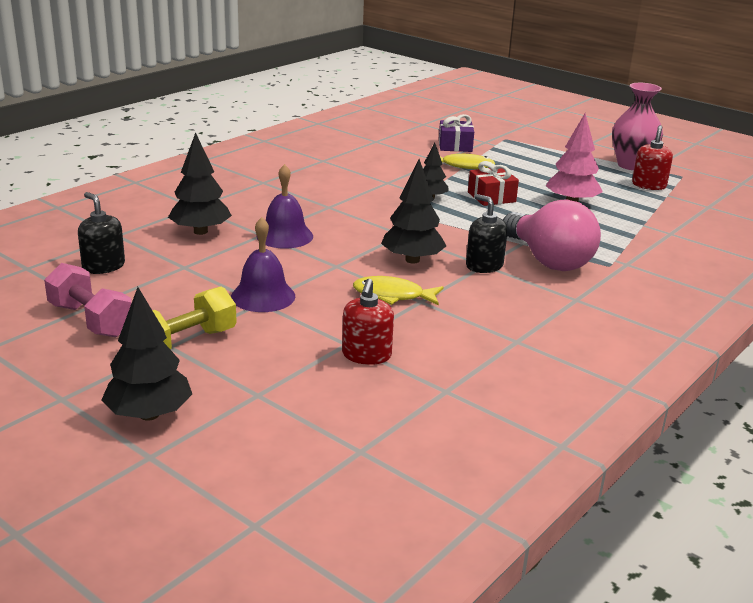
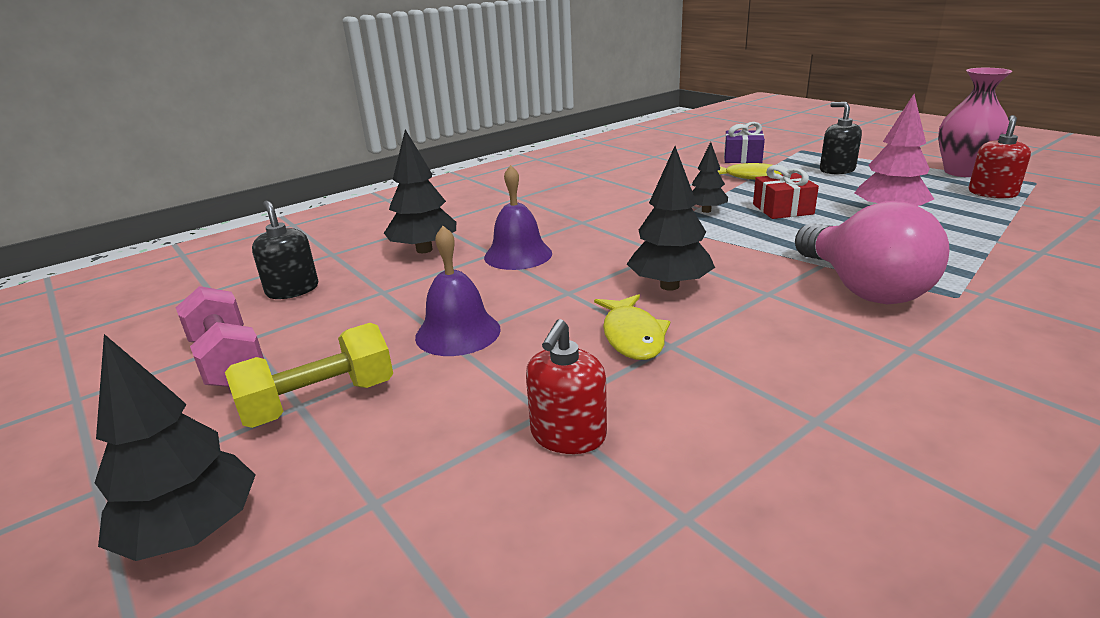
camera: 15 degrees right, 0 degrees up
(393, 295) = (632, 336): yellow fish -> yellow fish turned 120 degrees counterclockwise
(484, 266) = (768, 295): black soap dispenser -> black soap dispenser (837, 170)

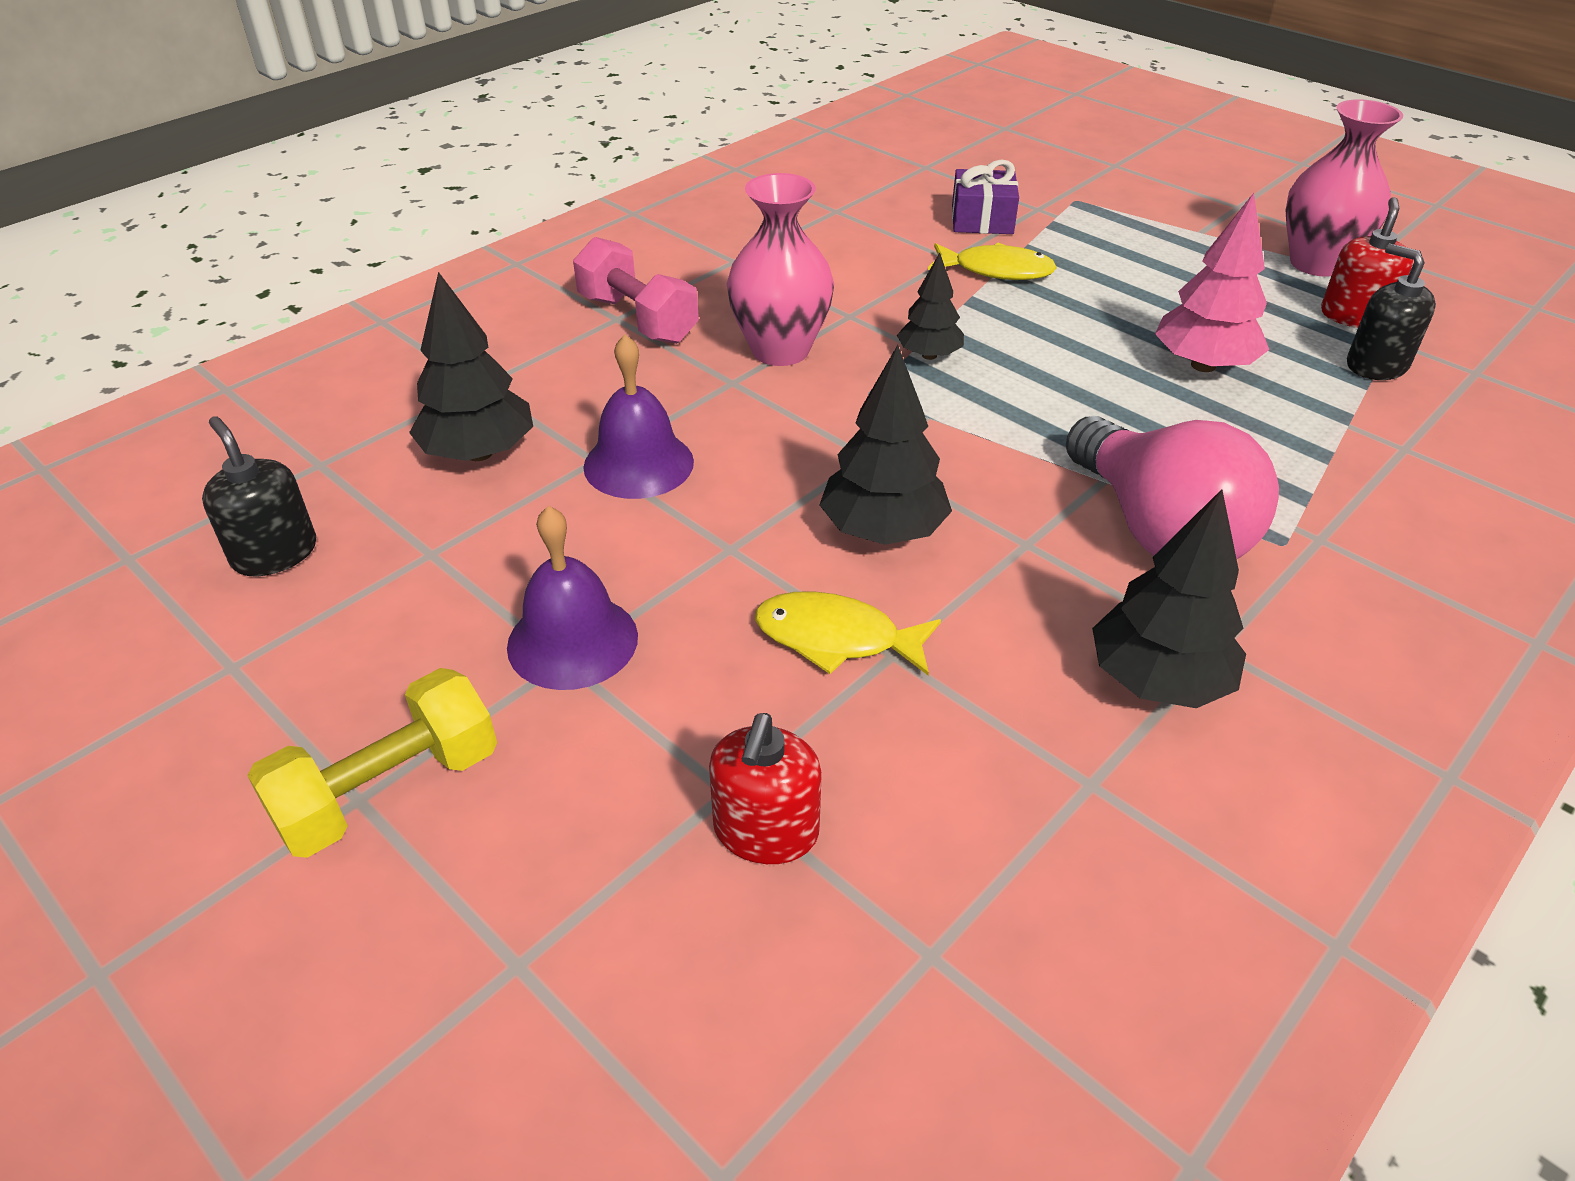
camera: 10 degrees left, 15 degrees up
(192, 532) = (271, 1035): black tree -> black tree (1158, 681)
(228, 361) = (214, 716): pink dumbbell -> pink dumbbell (638, 319)
(613, 209) = (780, 350): none -> pink vase
(632, 336) = (836, 638): yellow fish -> yellow fish turned 120 degrees clockwise
(782, 209) = (1047, 352): red gift -> none
(837, 170) = (1130, 255): black soap dispenser -> black soap dispenser (1376, 365)

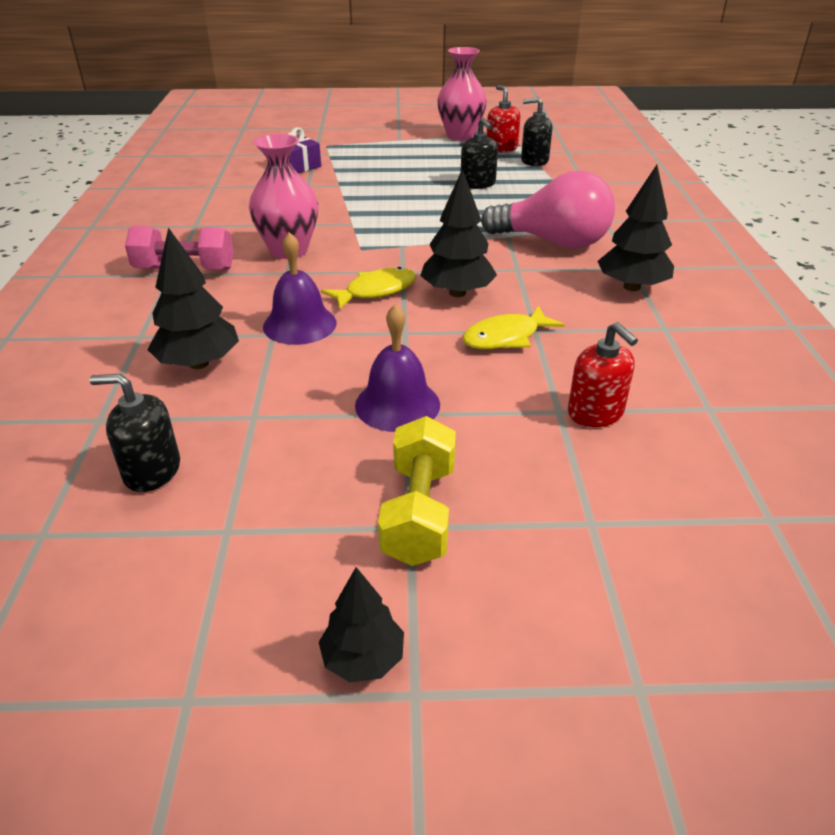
camera: 45 degrees left, 5 degrees down
(929, 355) = (363, 224): black tree -> black tree (363, 658)
(996, 270) = (337, 182): yellow fish -> yellow fish (376, 291)
(1203, 365) = (478, 184): pink tree -> black soap dispenser

